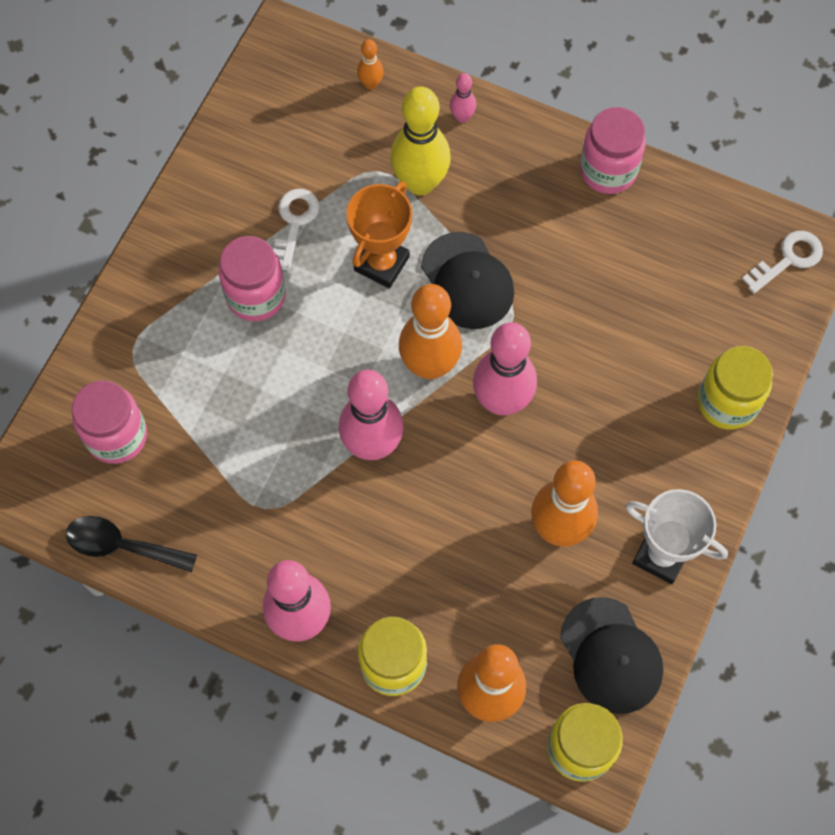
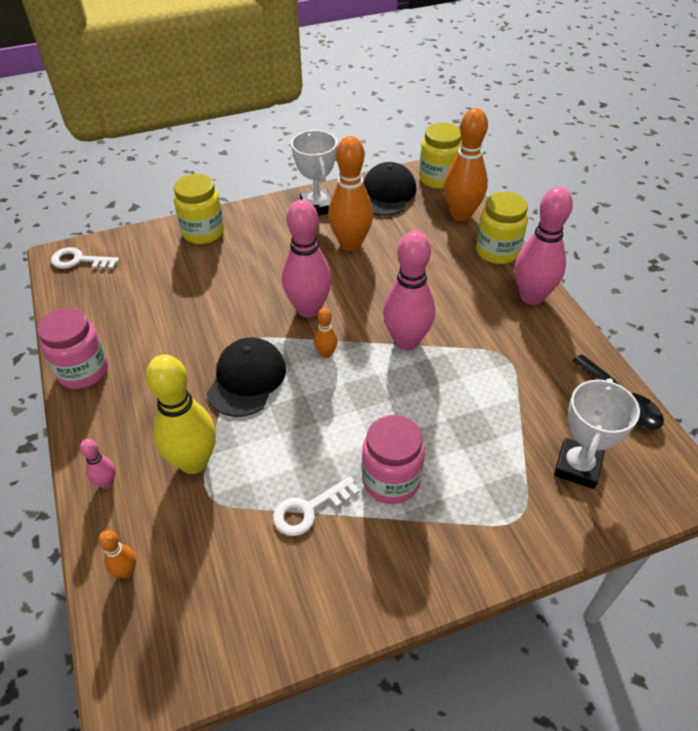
camera: 135 degrees left, 20 degrees down
(117, 436) = (577, 466): pink jar -> white trophy
(381, 263) = (284, 431): orange trophy -> none
(429, 365) = (326, 354): orange bowling pin -> orange bowling pin, size x0.46

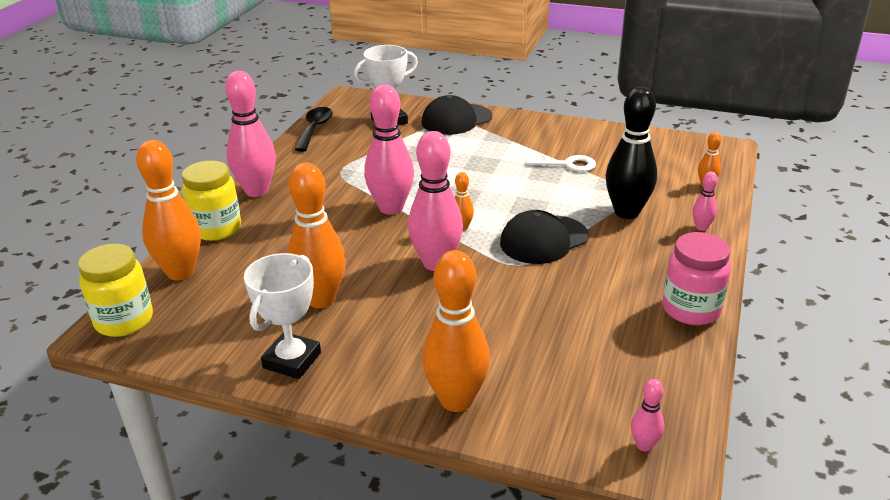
camera: 140 degrees left, 15 degrees down
(79, 260) = (644, 445): white key -> pink bowling pin
(194, 462) = (626, 212): yellow bowling pin -> black bowling pin
(203, 232) = (456, 400): yellow jar -> orange bowling pin
(386, 193) = (200, 334): black cap -> black cap (456, 120)
(391, 480) = (502, 155): pink jar -> none

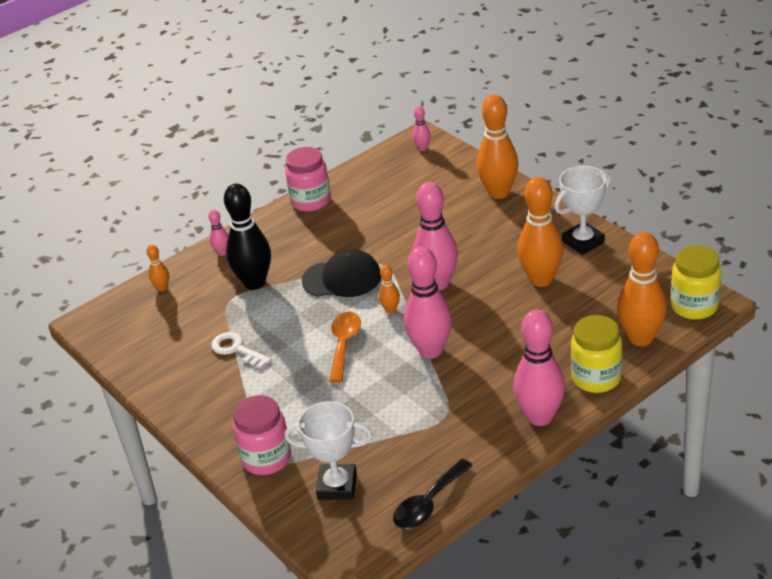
camera: 145 degrees left, 5 degrees up
(456, 120) = (266, 458): black cap -> pink jar
(476, 191) = (344, 344): none -> orange spoon

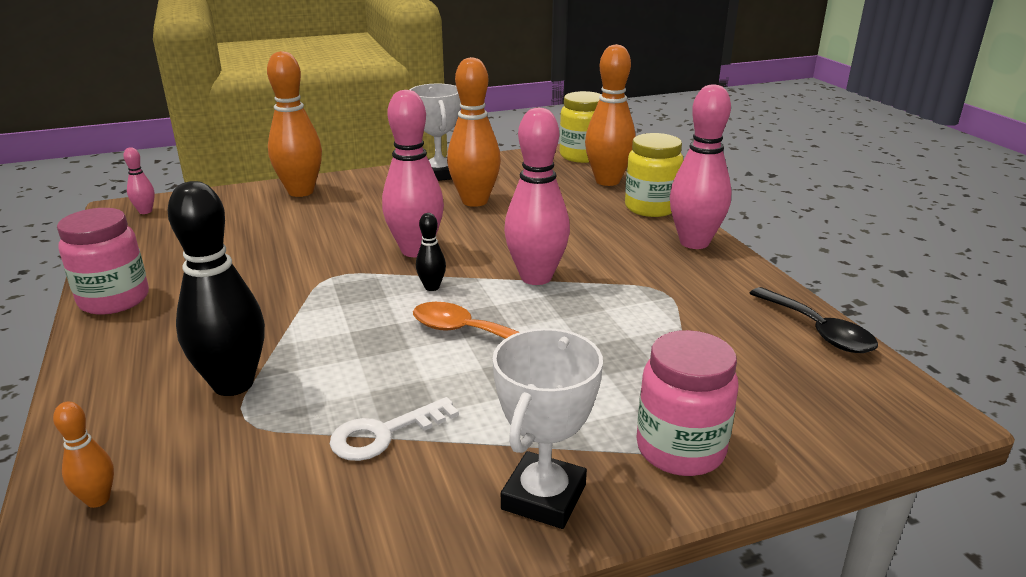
camera: 75 degrees left, 10 degrees down
(222, 253) = (105, 404): pink bowling pin -> none
(337, 486) = (766, 392): white trophy -> white trophy (543, 497)
(342, 278) = (325, 308): black cap -> none
(390, 310) = (432, 287): orange bowling pin -> black bowling pin

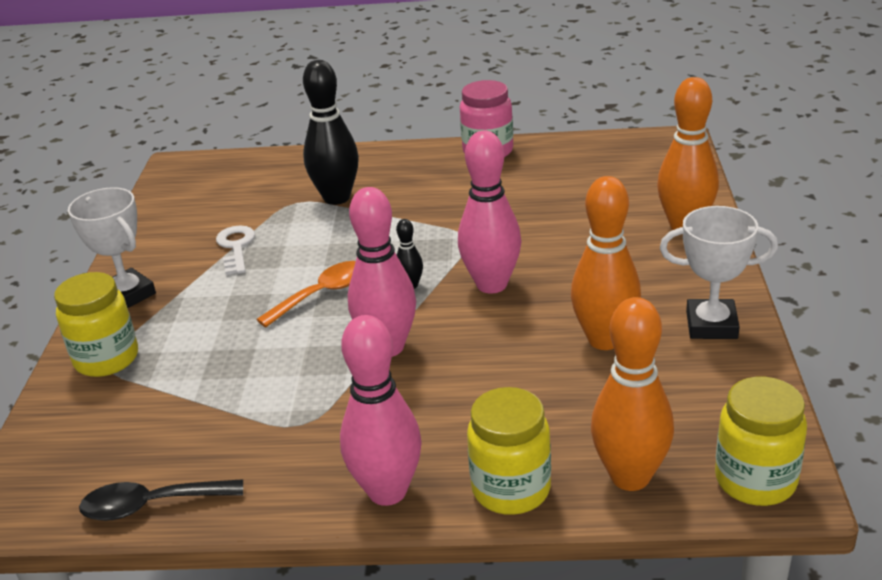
camera: 115 degrees right, 5 degrees up
(98, 499) = (264, 166): orange bowling pin -> none
(145, 211) = (663, 150): pink bowling pin -> none
(680, 449) = (106, 359): pink jar -> yellow jar

